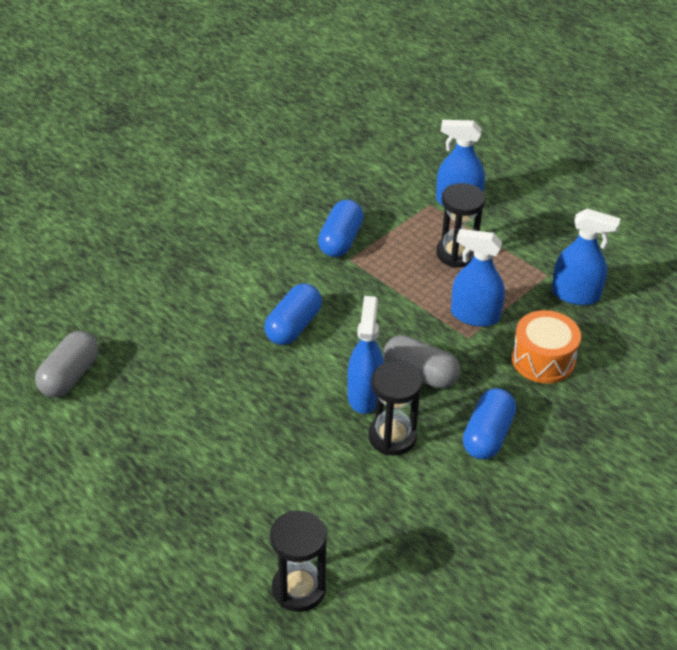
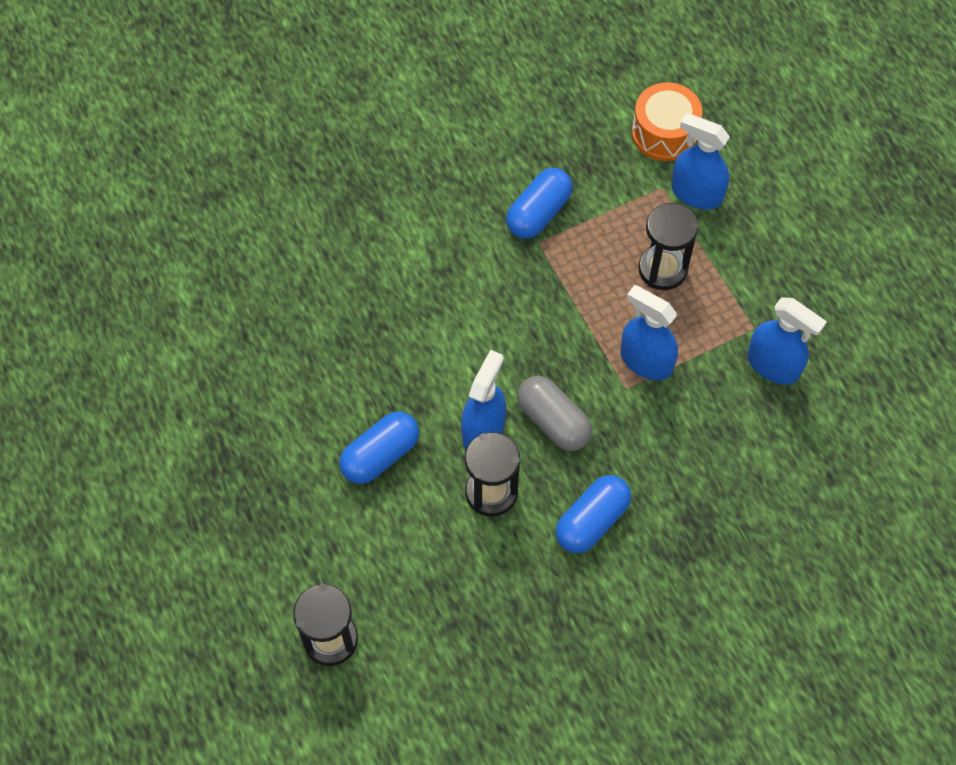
camera: 20 degrees right, 20 degrees up
(69, 376) = (190, 317): grey capsule -> none
(293, 326) = (442, 318): blue capsule -> blue capsule (380, 455)
(543, 360) = (695, 442): orange drum -> orange drum (664, 133)

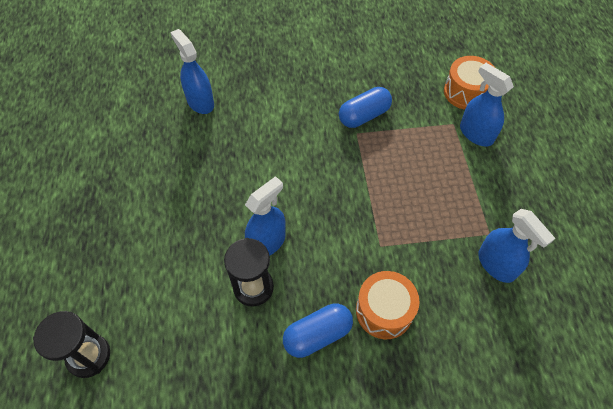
camera: 20 degrees right, 5 degrees down
(380, 455) = (189, 235): blue capsule -> none
(553, 421) = (319, 252): grey capsule -> none
(646, 361) = (401, 231): blue spray bottle -> blue spray bottle (200, 102)
(659, 466) = (384, 311): none -> orange drum
(662, 269) = (435, 174): black hourglass -> none

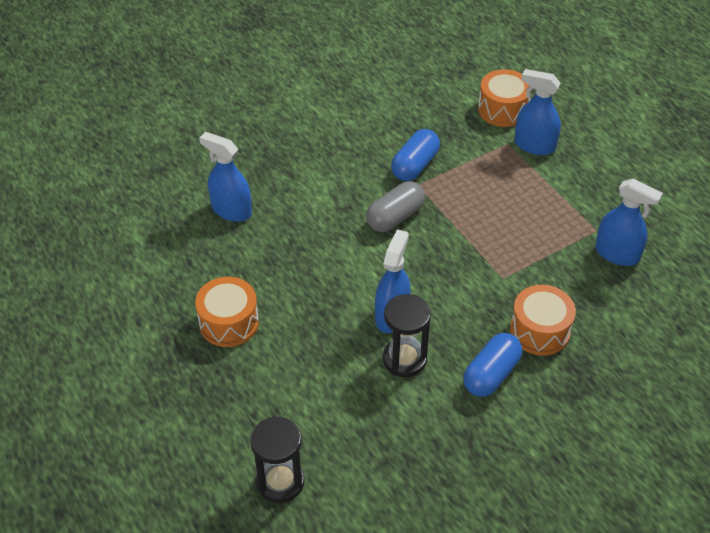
camera: 25 degrees left, 10 degrees down
(140, 195) = (229, 322): none -> orange drum
(321, 155) = (395, 217): none -> grey capsule

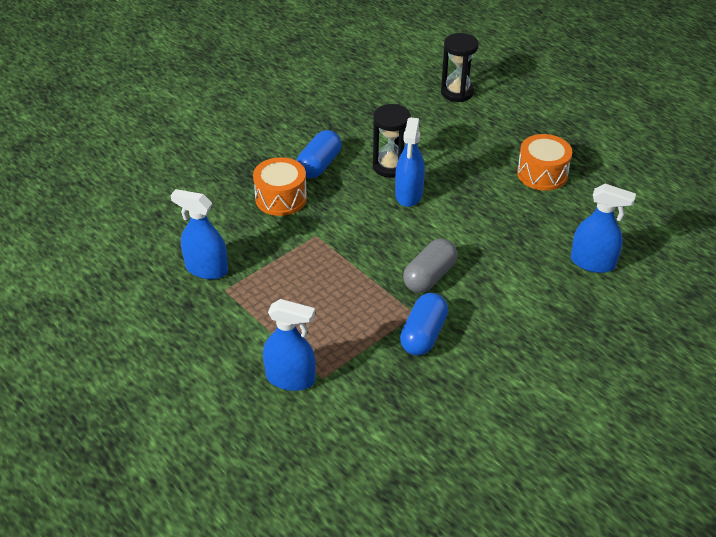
camera: 170 degrees right, 5 degrees down
(503, 109) = (332, 425): orange drum -> none

